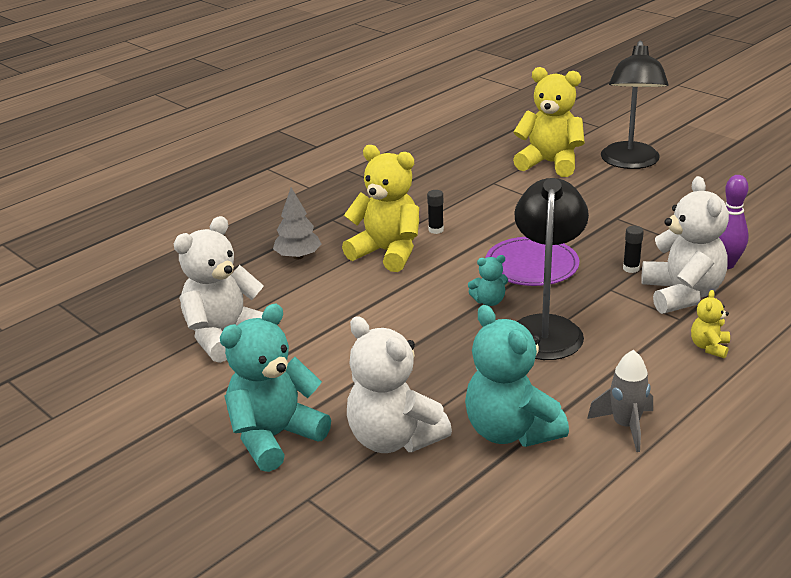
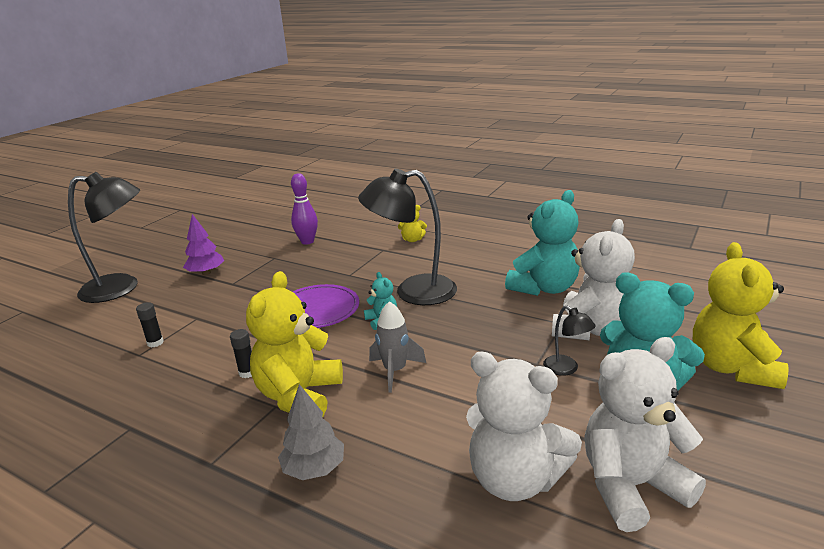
camera: 105 degrees left, 5 degrees down
(334, 398) = (566, 369): none -> black lamp
(550, 163) = (103, 327): yellow teddy bear -> yellow teddy bear (732, 368)
(625, 426) = (510, 255): grey rocket -> grey rocket (395, 371)
(631, 268) = (317, 270): black glue stick -> black glue stick (155, 343)
(650, 202) = (206, 273): none -> purple tree
(682, 294) = (351, 251): white teddy bear -> white teddy bear (631, 486)

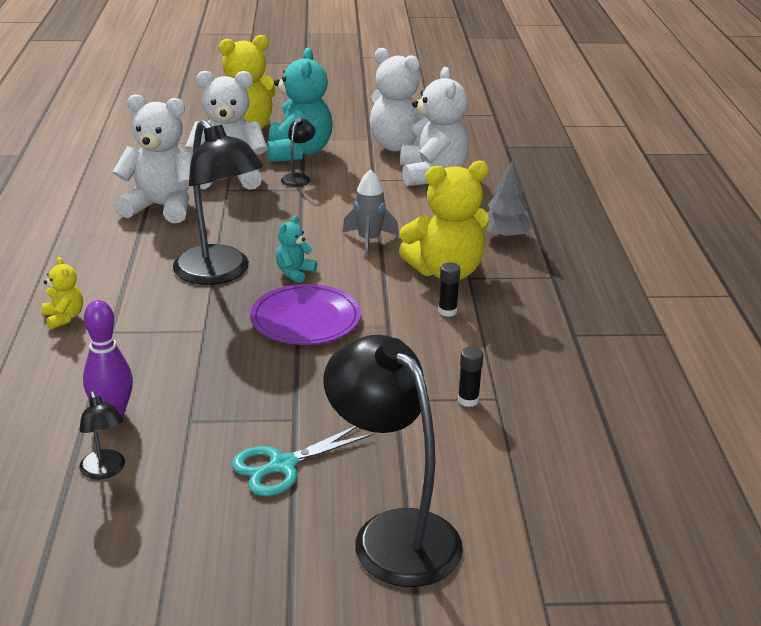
camera: 125 degrees left, 5 degrees up
(206, 273) = (282, 465): purple tree -> turquoise scissors
(269, 236) = (105, 471): none -> black lamp
(544, 288) = (161, 207): turquoise teddy bear -> white teddy bear

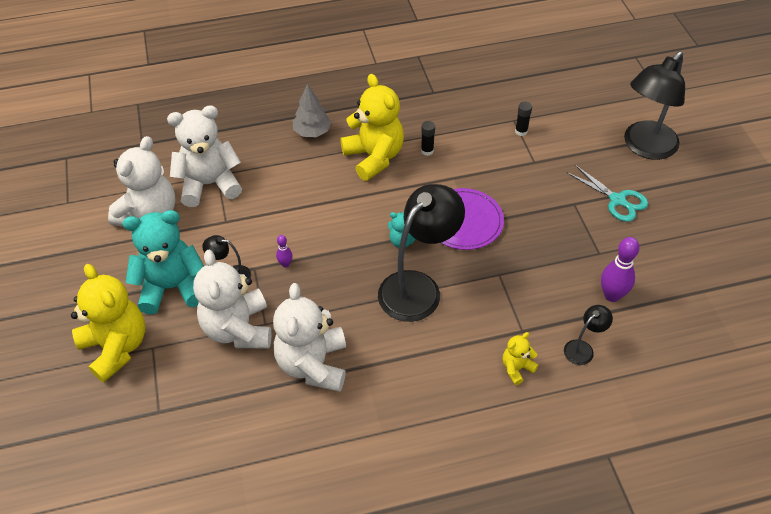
camera: 100 degrees left, 20 degrees up
(105, 471) = (663, 280): black lamp -> black lamp (583, 348)
(298, 204) = (285, 264): none -> purple bowling pin
(369, 241) = (340, 206): grey rocket -> none

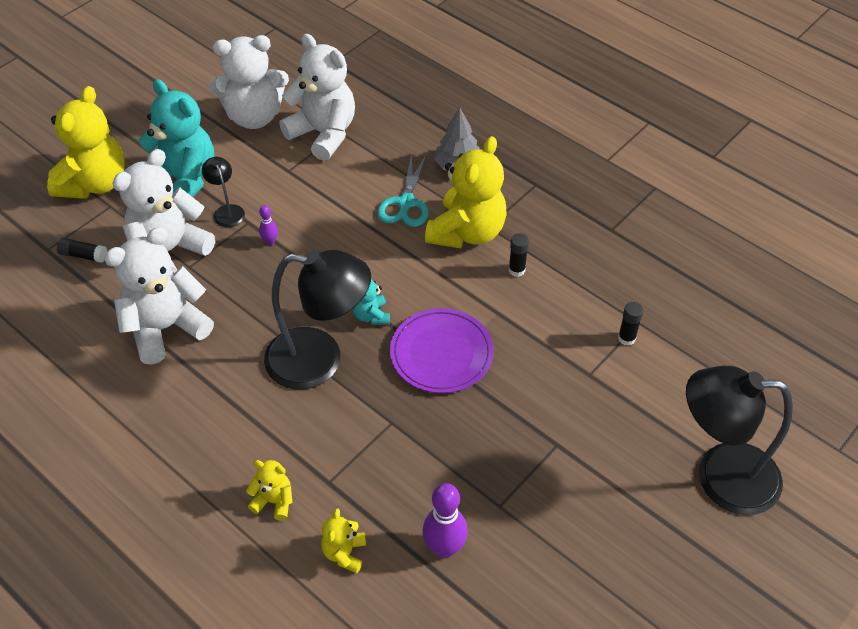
camera: 55 degrees right, 0 degrees up
(189, 388) = (83, 255): none -> black glue stick
(583, 348) = (344, 553): black lamp -> yellow teddy bear
(617, 200) = (601, 486): turquoise scissors -> turquoise scissors (406, 203)

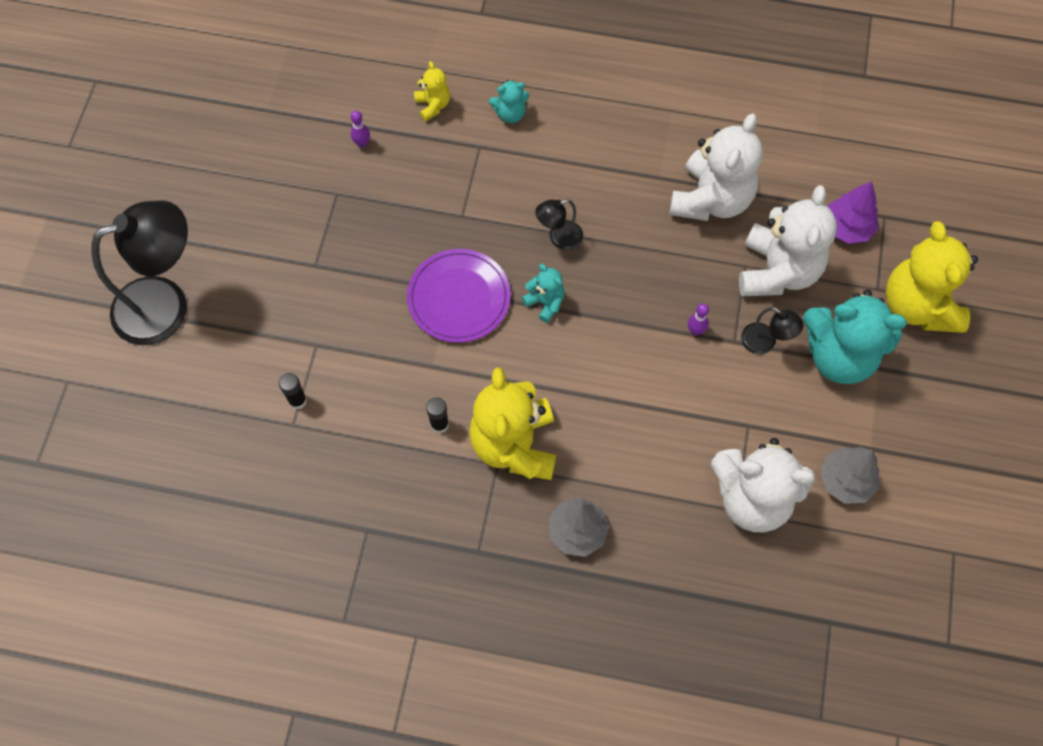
camera: 150 degrees right, 15 degrees up
(83, 255) = (847, 227): black glue stick -> purple tree
(254, 116) = (845, 480): white teddy bear -> grey tree
(274, 501) = (510, 114): yellow teddy bear -> turquoise teddy bear
(320, 360) = (559, 238): black lamp -> black lamp, size x0.45
(406, 203) = (599, 449): turquoise scissors -> none
(444, 548) = (362, 143): purple bowling pin -> purple bowling pin, size x0.52

